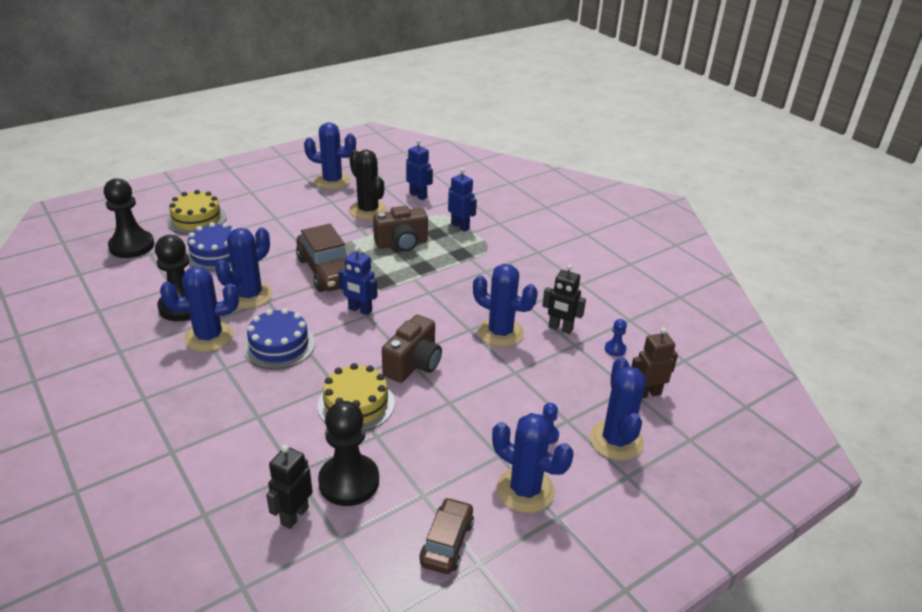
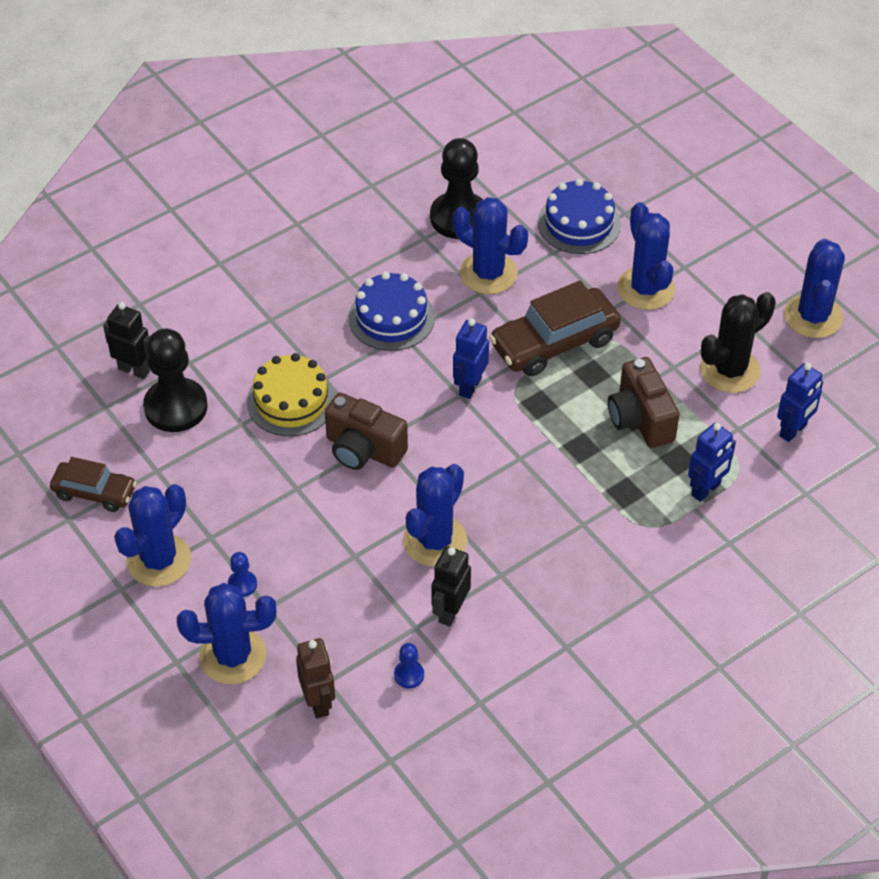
camera: 90 degrees right, 15 degrees up
(132, 246) = (583, 140): black pawn -> none
(197, 219) = (662, 186): yellow cake -> none
(209, 337) = (402, 252): blue cactus -> blue cactus (646, 289)

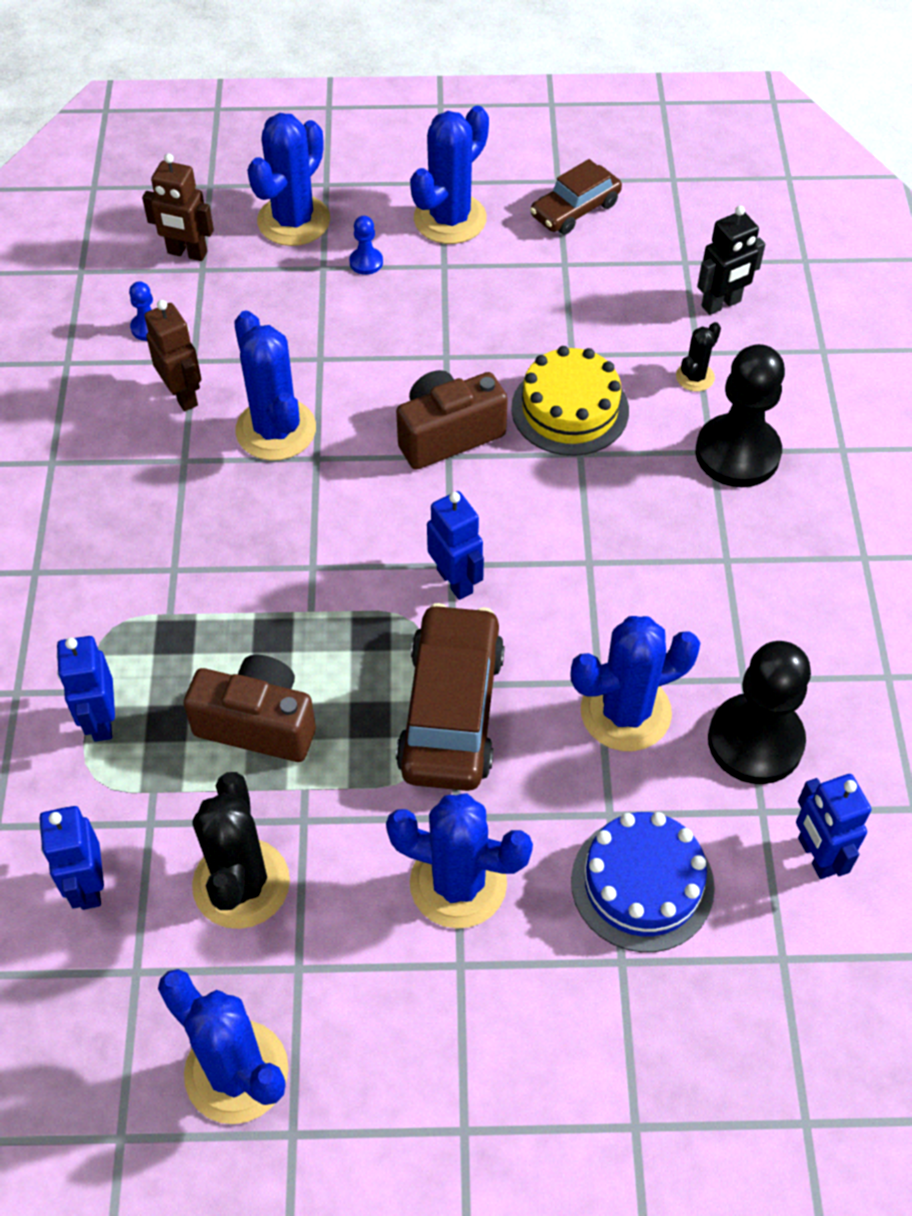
camera: 125 degrees right, 5 degrees up
(159, 560) = (450, 219): blue cactus -> blue cactus turned 60 degrees clockwise
(176, 407) = (639, 313): black pawn -> black pawn (737, 453)
(213, 354) = (695, 377): none -> black cactus
(391, 317) = (626, 566): blue cake -> none
(450, 611) = (183, 395): black robot -> brown robot
(504, 171) = (816, 856): none -> blue robot

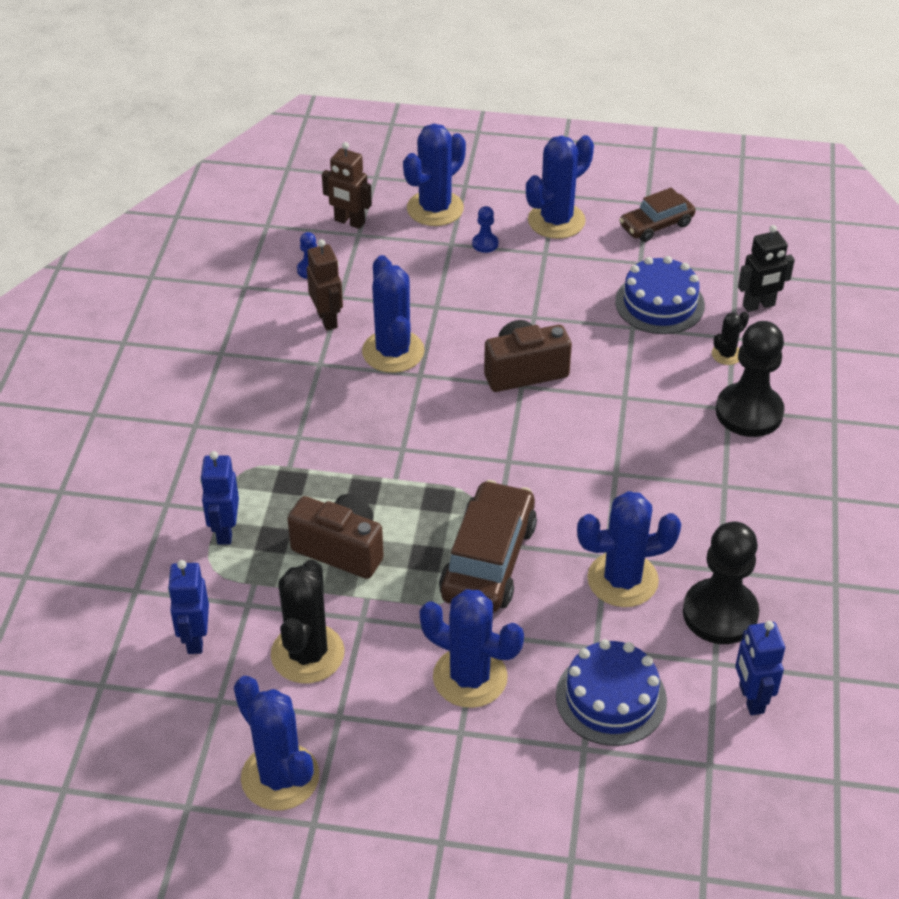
camera: 10 degrees right, 10 degrees down
(455, 581) = (509, 472): blue robot -> none
(570, 409) = (623, 365): yellow cake -> none
(599, 317) = (659, 303): none -> blue cake

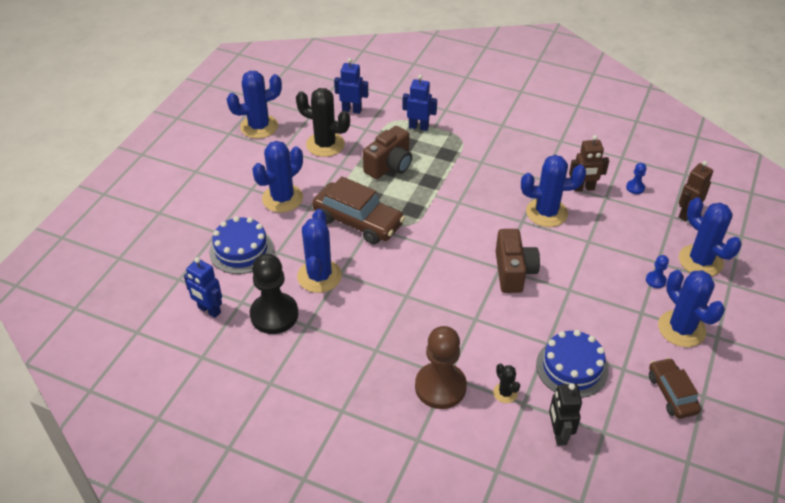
camera: 105 degrees right, 0 degrees up
(749, 412) = (440, 387): black pawn -> brown pawn
(751, 699) = (209, 310): blue robot -> blue robot turned 150 degrees counterclockwise

